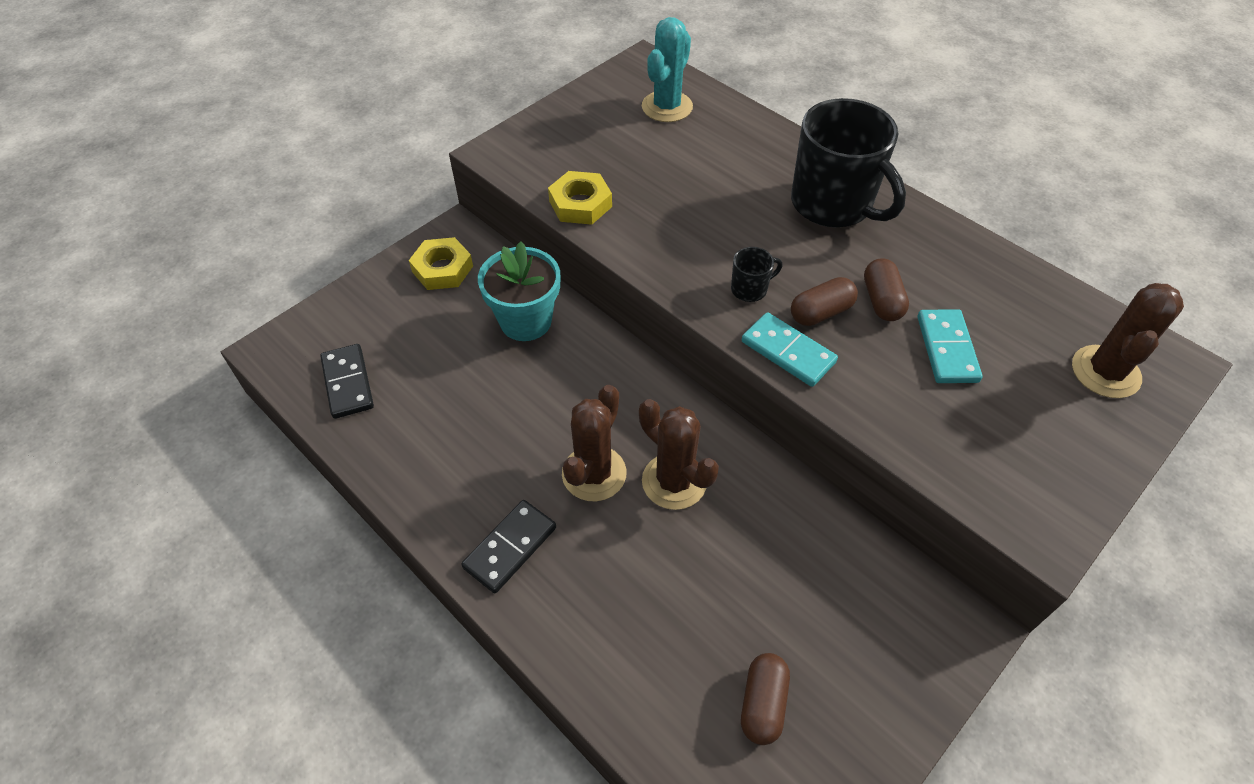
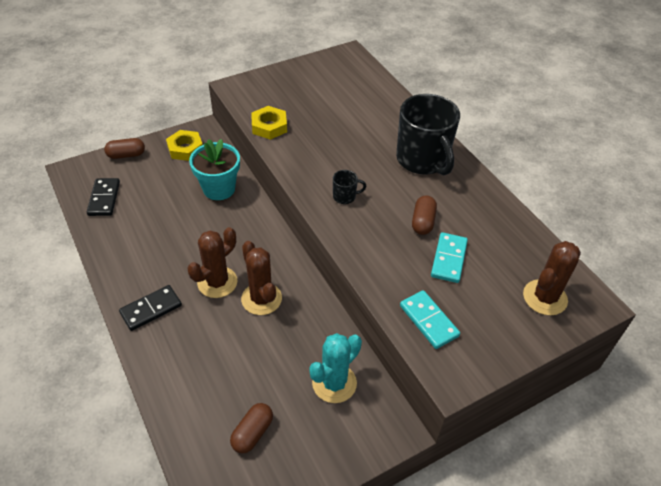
camera: 15 degrees right, 5 degrees down
(667, 107) = (349, 82): turquoise cactus -> turquoise cactus (334, 383)
(788, 352) = (349, 237): turquoise domino -> turquoise domino (429, 321)
(821, 312) = (381, 220): brown capsule -> brown capsule (126, 155)

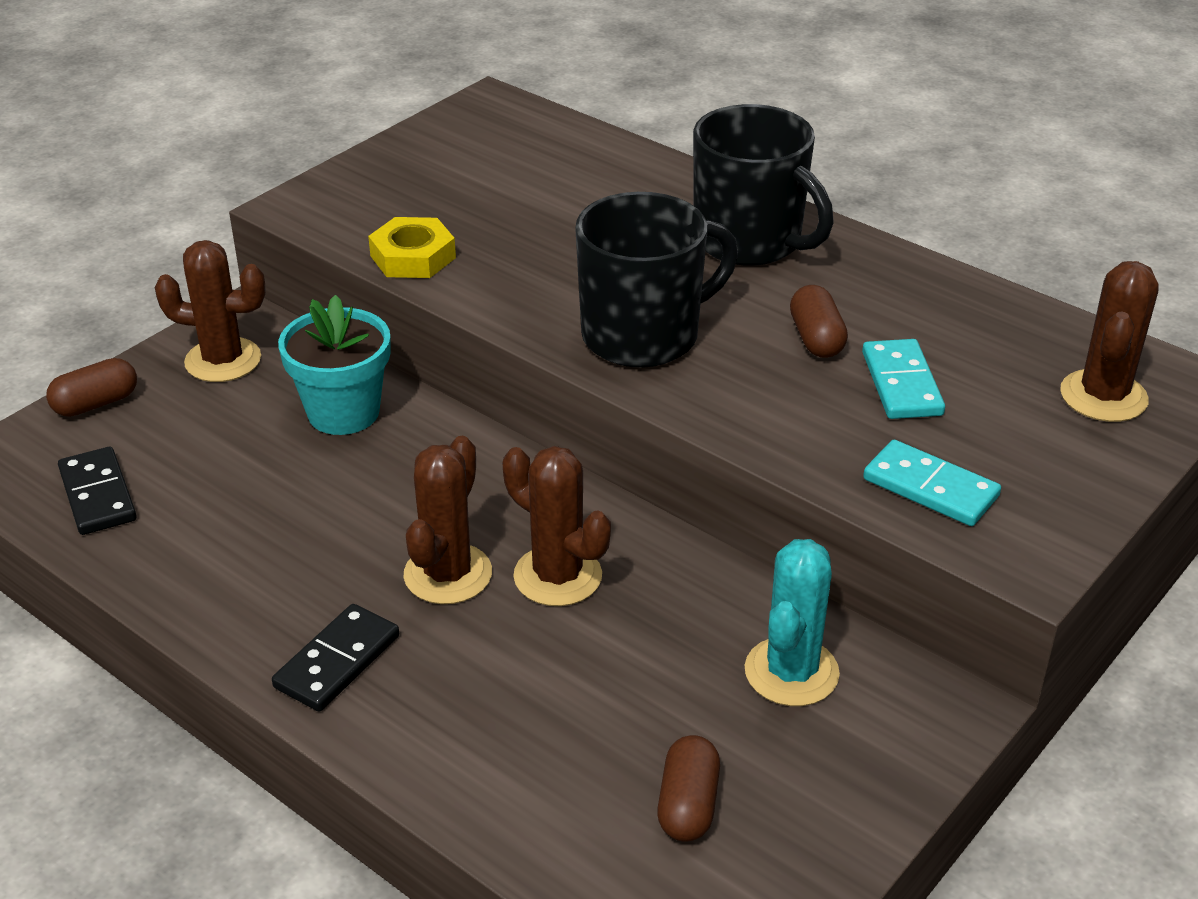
camera: 20 degrees left, 10 degrees down
(185, 149) = (223, 360): yellow nut -> brown cactus
(345, 196) = (644, 335): black mug -> black mug, size x2.42

